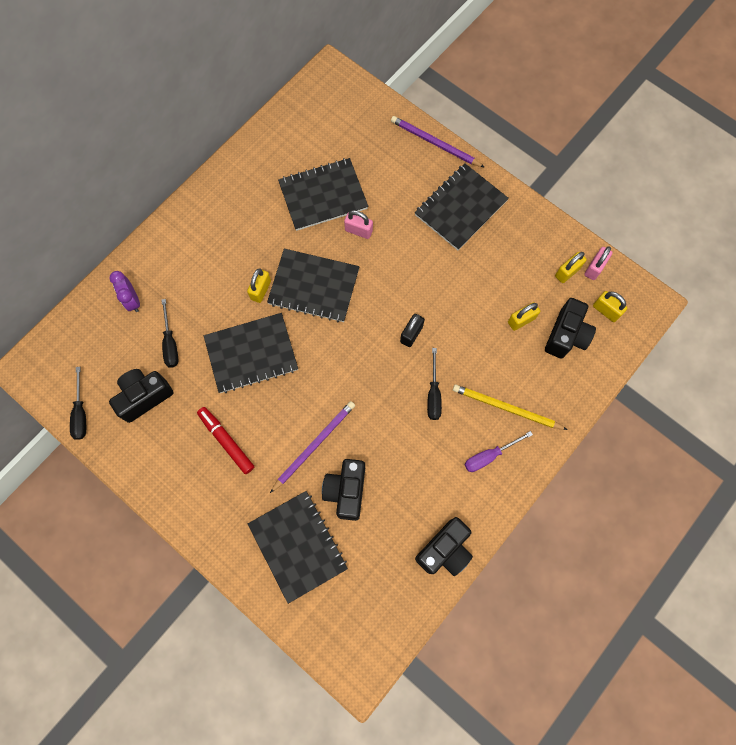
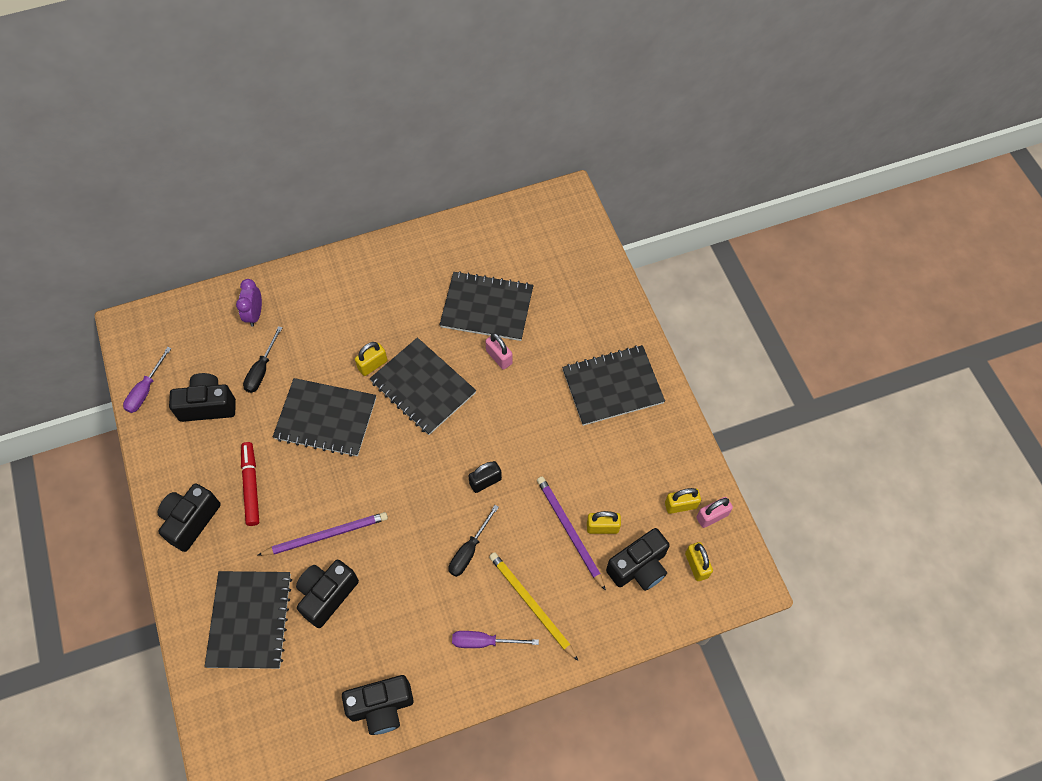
camera: 30 degrees right, 10 degrees down
(81, 413) = (145, 390): black screwdriver -> purple screwdriver
(195, 497) = (191, 521): none -> black camera
(435, 143) = (627, 312): purple pencil -> purple pencil (569, 531)

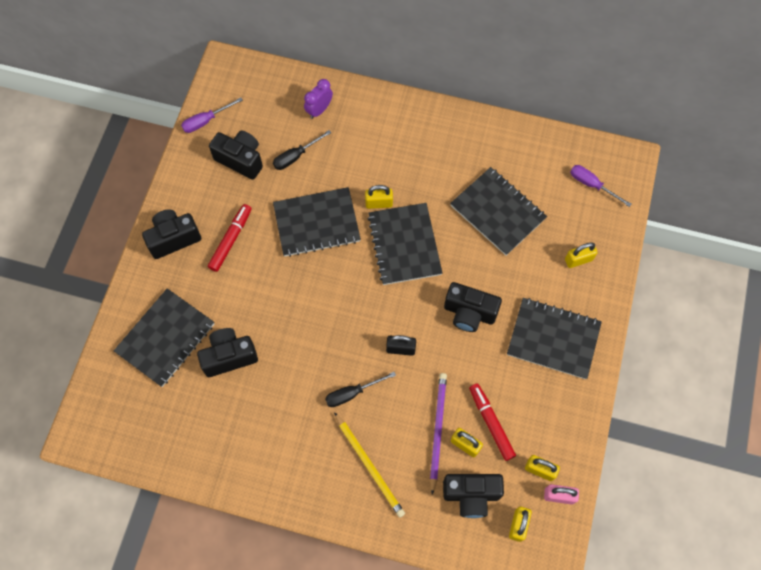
camera: 35 degrees right, 5 degrees up
(326, 418) = (316, 223): black notebook -> black notebook turned 60 degrees counterclockwise
(326, 535) = (258, 312): purple pencil -> none
(381, 707) = (211, 464): black camera -> black camera (469, 313)
(484, 641) = (315, 469): purple screwdriver -> purple screwdriver (592, 185)
(499, 357) = (479, 258): pink padlock -> none
(531, 604) = (369, 466): yellow pencil -> yellow pencil turned 150 degrees clockwise
(585, 306) = (578, 260): none -> yellow padlock
(611, 493) = (491, 423): none -> red marker

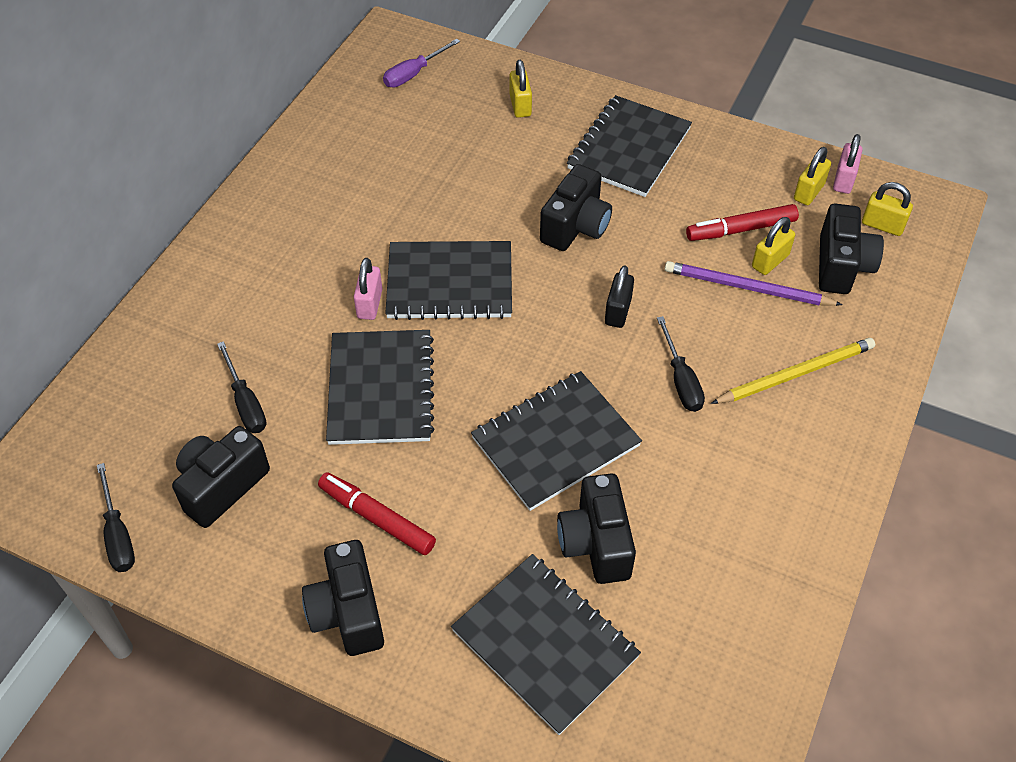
camera: 80 degrees left, 15 degrees down
(206, 121) = (118, 535): purple screwdriver -> black screwdriver
(319, 110) = (168, 359): purple clock -> none
(379, 203) = (369, 304): yellow padlock -> pink padlock
(497, 212) = (426, 172): black notebook -> black notebook (555, 442)

